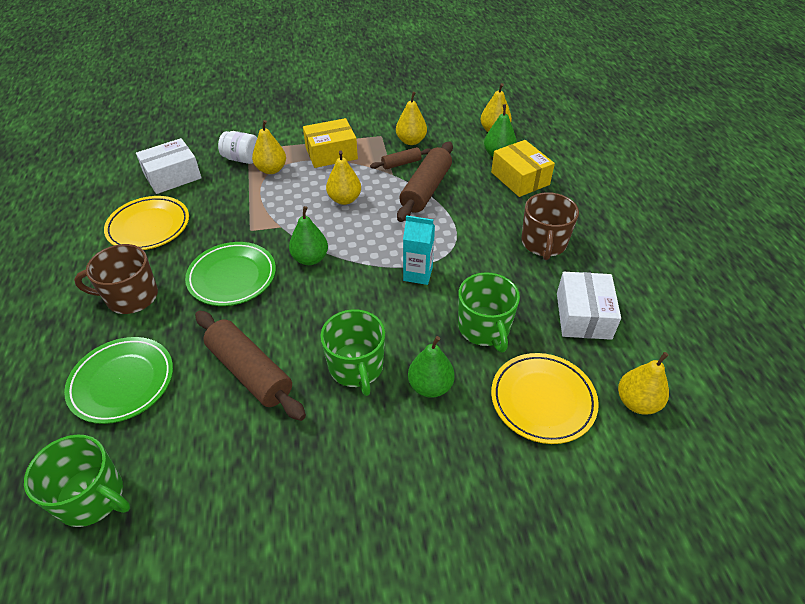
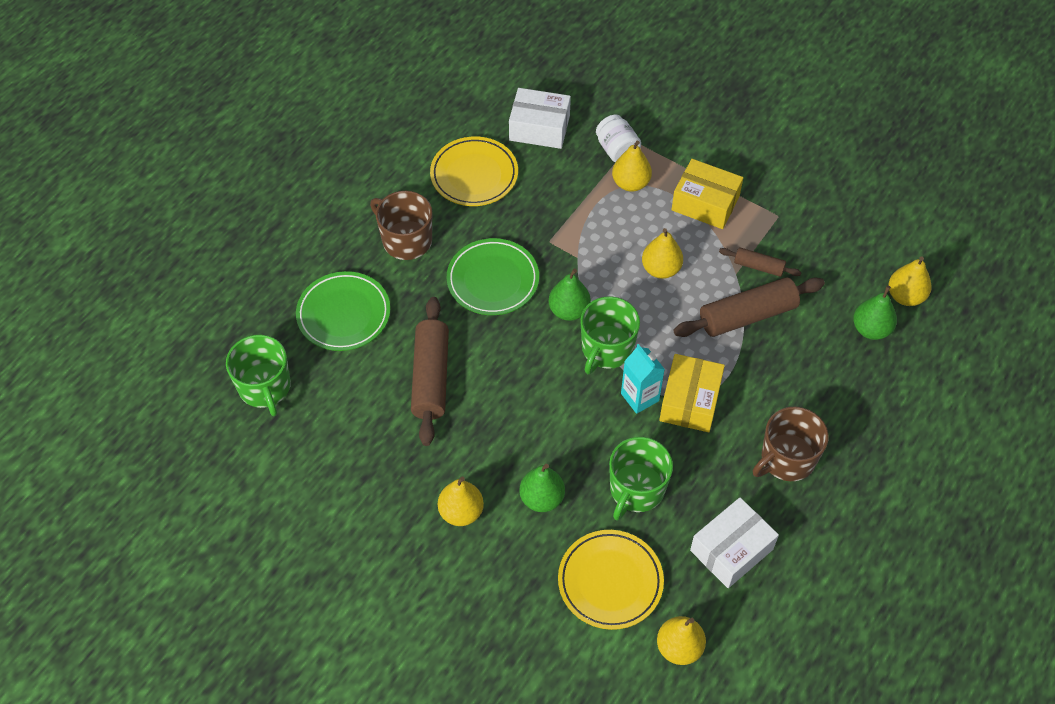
camera: 45 degrees right, 10 degrees up
(356, 367) = (506, 437): green mug -> green mug (606, 349)
(411, 141) = (800, 245): yellow pear -> yellow pear (461, 512)
(520, 178) = (856, 374): yellow box -> yellow box (690, 401)

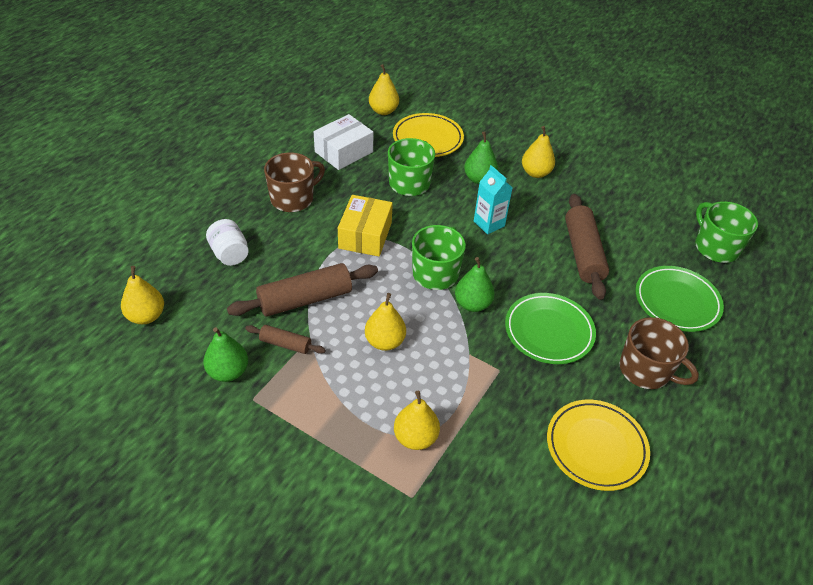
camera: 175 degrees right, 10 degrees down
(539, 128) = (531, 515): white box -> none
(617, 150) = (432, 483): white jar -> white jar (230, 254)
(640, 397) = (407, 238): turquoise carton -> turquoise carton (489, 223)
(705, 203) = (332, 413): yellow box -> none
(871, 329) = (191, 287): green pear -> green pear (228, 372)

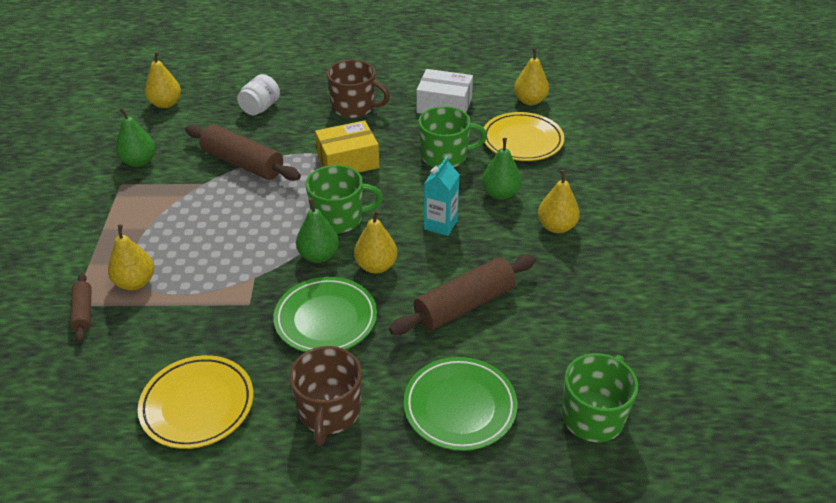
camera: 60 degrees right, 5 degrees down
(285, 344) = (187, 175): brown rolling pin -> brown rolling pin (83, 312)
(385, 342) = (229, 223): yellow pear -> yellow pear (376, 266)

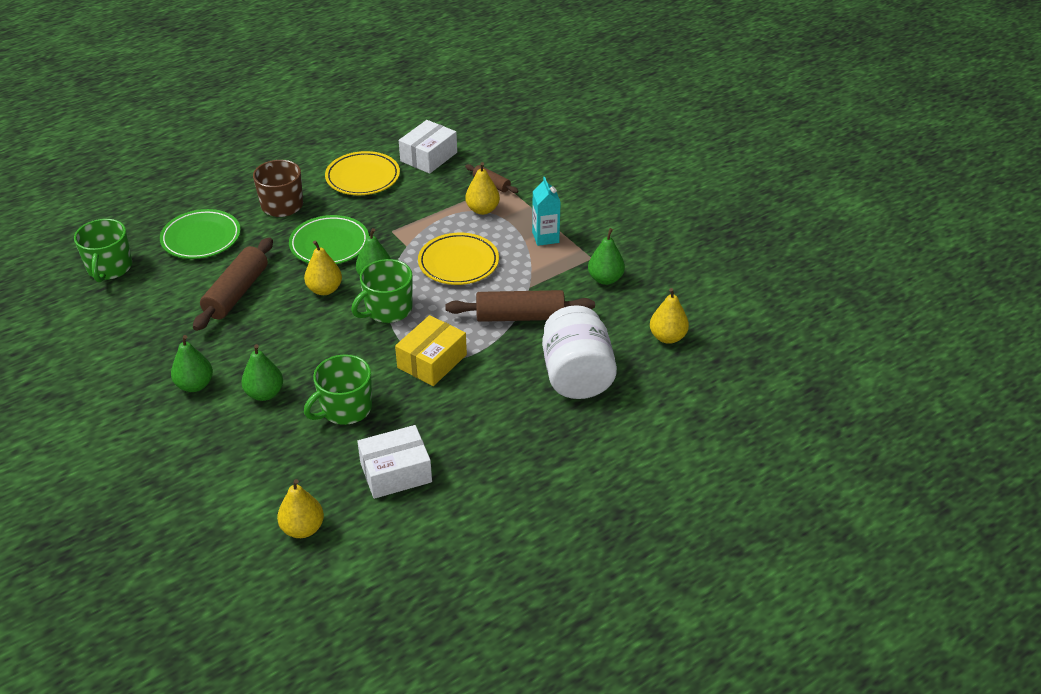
camera: 145 degrees right, 0 degrees up
(90, 396) = (429, 157): none -> white box
(260, 108) = (576, 376): white jar -> white jar, size x1.87
(354, 107) = (487, 422): brown mug -> none
(440, 224) = (299, 342): turquoise carton -> turquoise carton (545, 237)
(522, 141) = (279, 465): yellow plate -> yellow plate (458, 263)
(556, 227) = (195, 385): yellow pear -> green pear

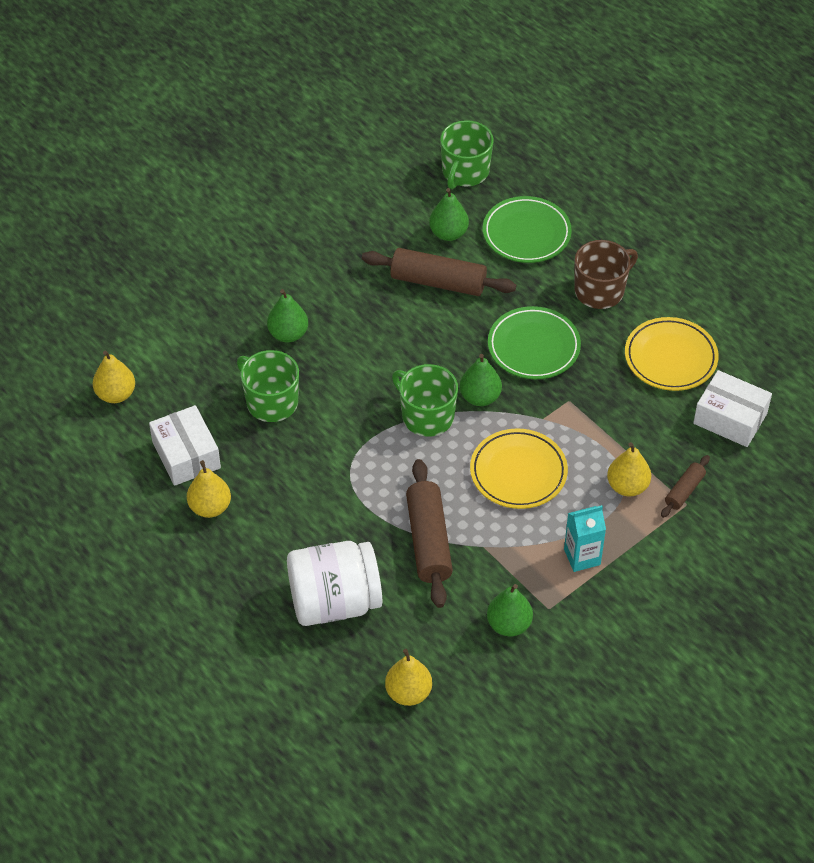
camera: 85 degrees right, 10 degrees up
(109, 268) = (465, 172): green mug -> green mug turned 60 degrees counterclockwise
(195, 385) = (296, 278): green pear -> green pear (448, 233)
(325, 289) = (453, 355): yellow pear -> yellow pear (210, 507)
(432, 361) = (347, 466): yellow box -> none

